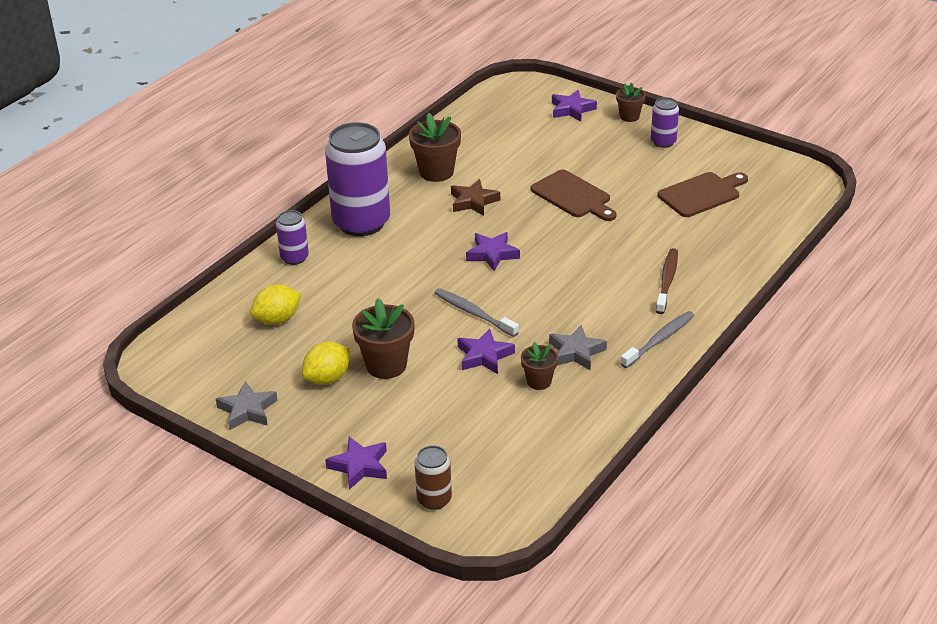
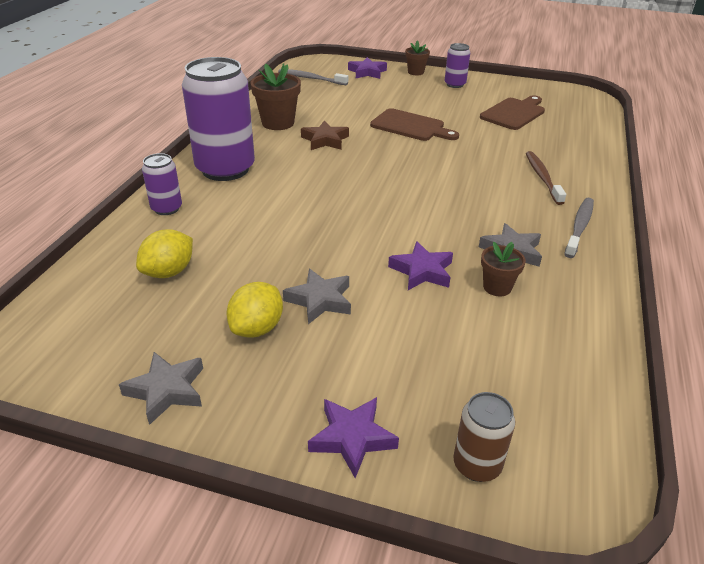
camera: 20 degrees left, 0 degrees up
(386, 365) = (320, 300): brown flower pot -> grey star
(474, 313) = (384, 231): grey toothbrush -> grey toothbrush (311, 78)
(492, 254) = (369, 178): purple star -> none

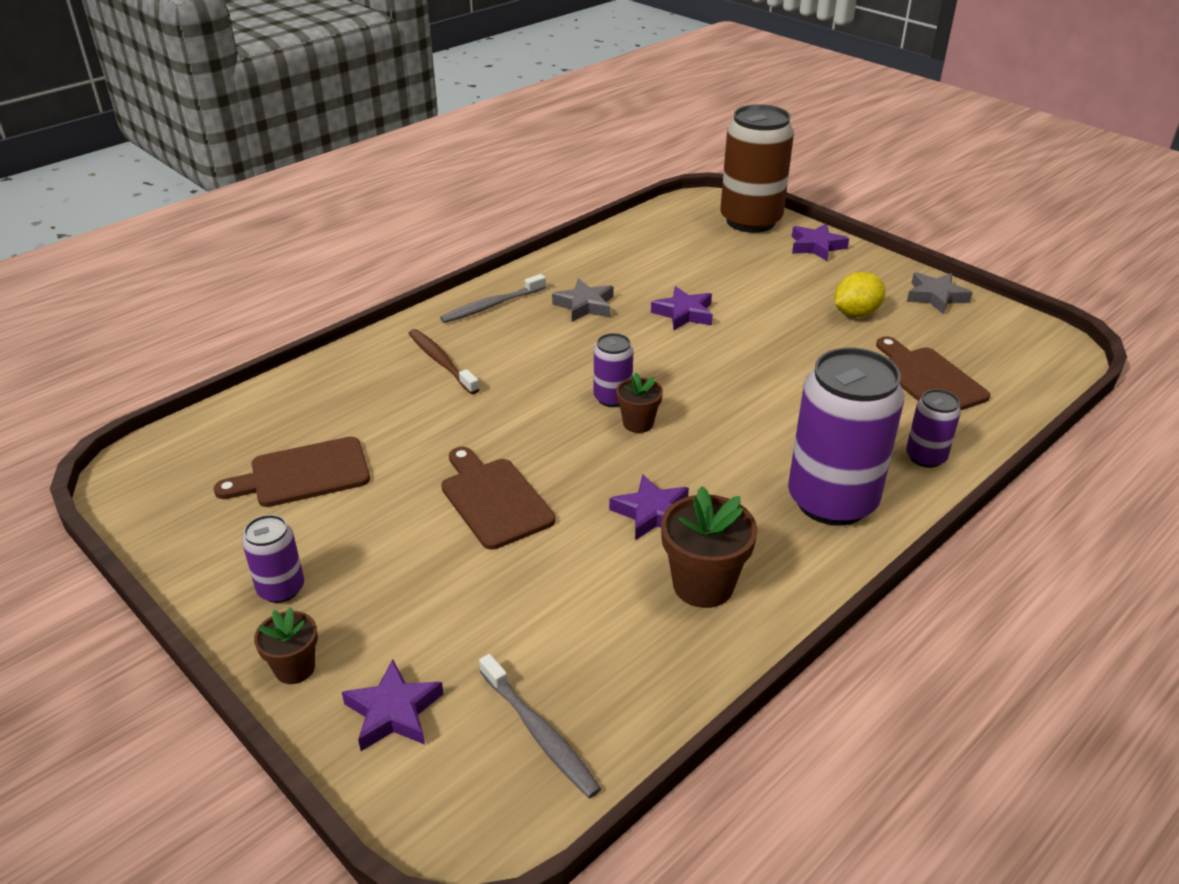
camera: 150 degrees left, 0 degrees up
(169, 272) = (928, 379): yellow lemon -> brown cutting board
(320, 300) = (792, 317): grey star -> none
(325, 140) = (652, 513): brown star -> purple star
(406, 187) = (612, 398): none -> purple can
(477, 465) = (750, 221): brown can -> brown can, size x2.10
(497, 287) = (633, 286): brown flower pot -> brown flower pot (638, 423)
(542, 177) = (441, 362): brown toothbrush -> brown toothbrush turned 120 degrees clockwise

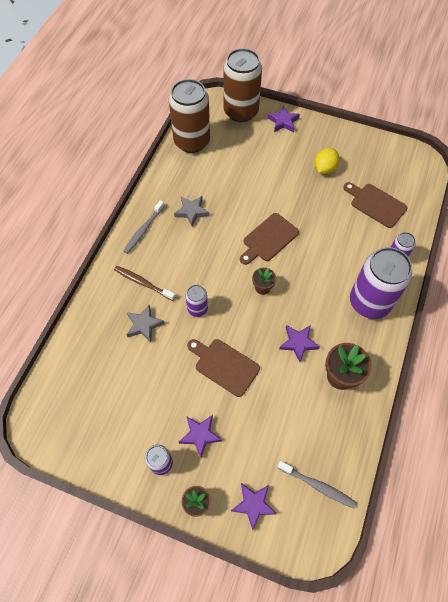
camera: 25 degrees left, 25 degrees up
(303, 474) = (123, 389): brown cutting board -> brown cutting board (268, 239)
(612, 398) = (241, 275): purple can -> purple can (197, 309)
(645, 234) = (192, 142): none -> brown can
(684, 313) = (244, 199): purple star -> purple star (200, 435)
(935, 297) = (355, 142): grey star -> grey star (144, 325)

